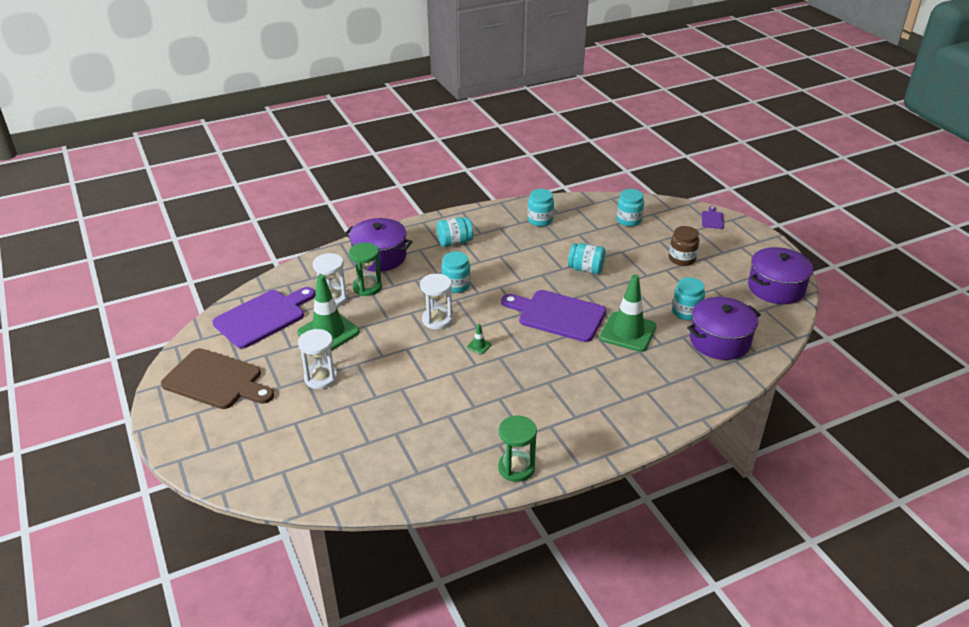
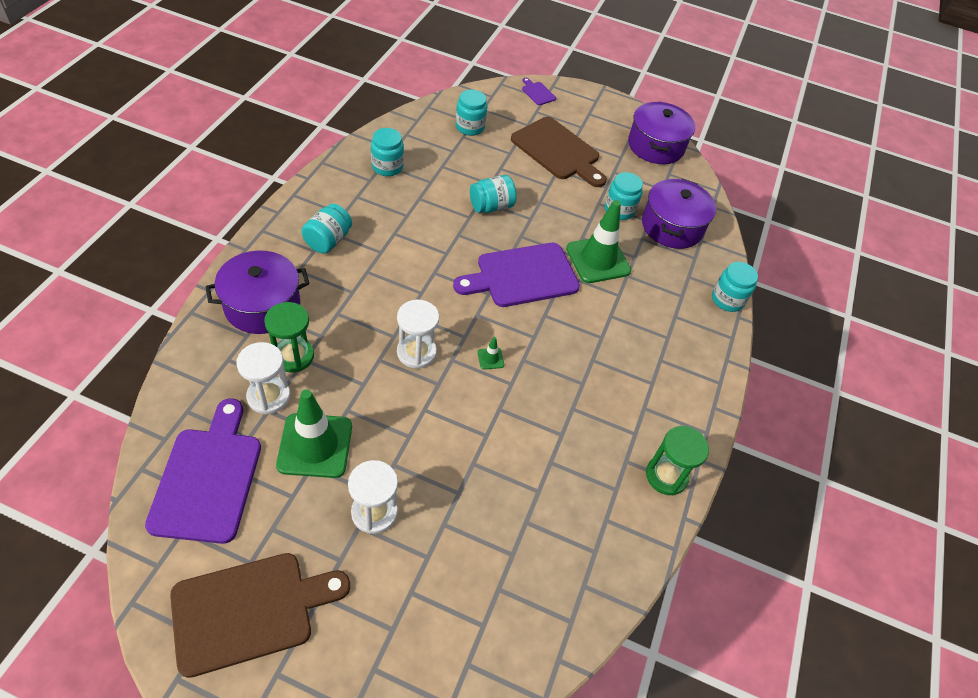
camera: 50 degrees left, 15 degrees up
(456, 285) = (389, 296): turquoise jar -> turquoise jar (727, 300)
(682, 259) = (558, 151): brown jar -> brown cutting board

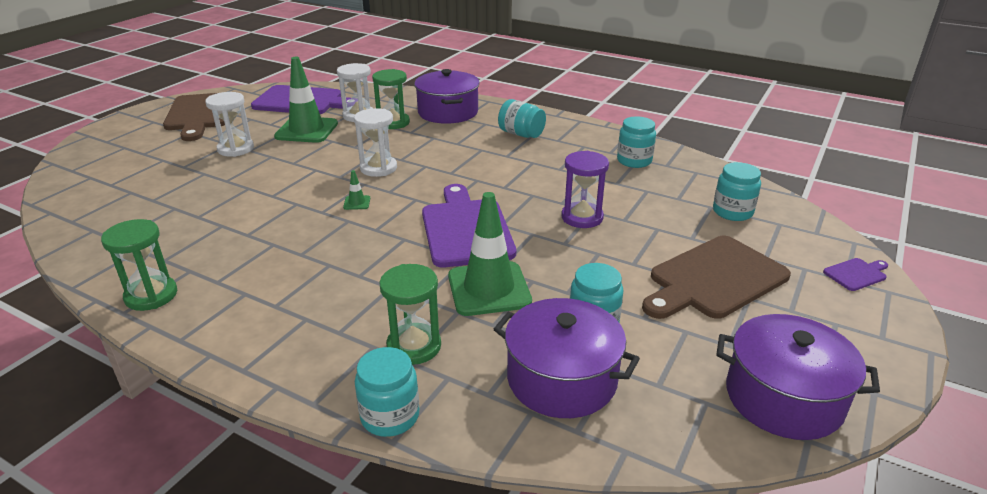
camera: 105 degrees right, 20 degrees down
(491, 206) = (582, 217): turquoise jar -> purple hourglass
(668, 295) = (414, 346): none -> green hourglass

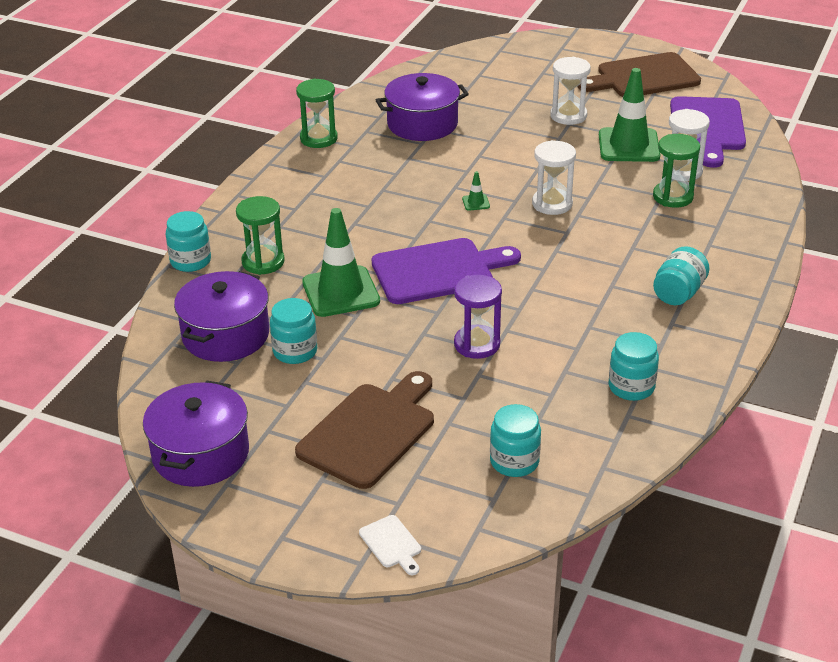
camera: 85 degrees right, 5 degrees up
(448, 112) = (723, 231): purple pot -> purple pot (422, 124)
(714, 279) = (370, 432): brown cutting board -> brown cutting board turned 75 degrees clockwise
(856, 274) = (392, 544): purple cutting board -> white cutting board

